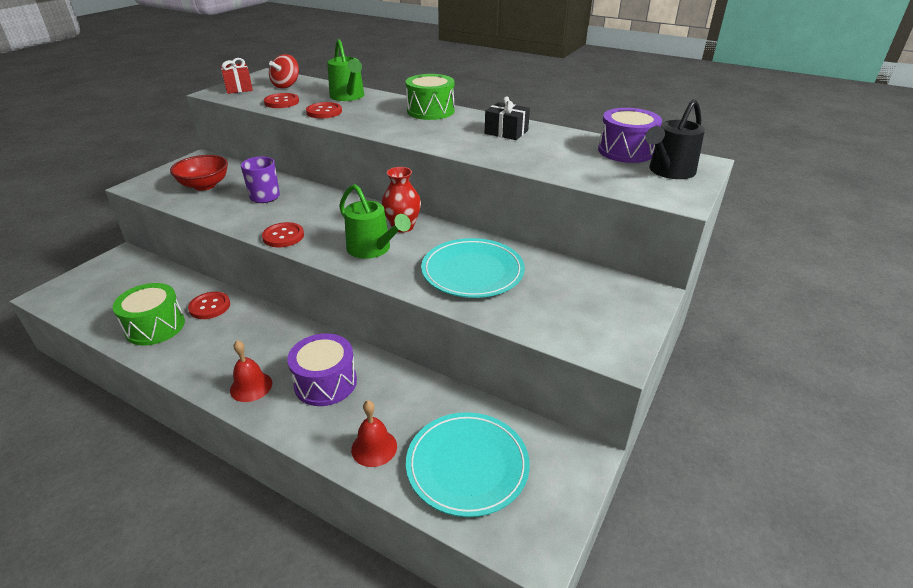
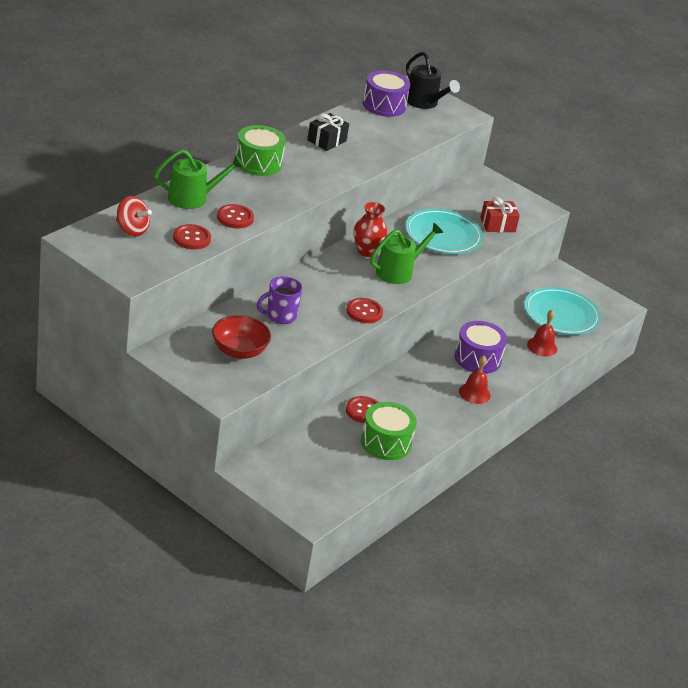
camera: 85 degrees left, 0 degrees up
(238, 88) = (124, 261): red gift -> red gift (497, 225)

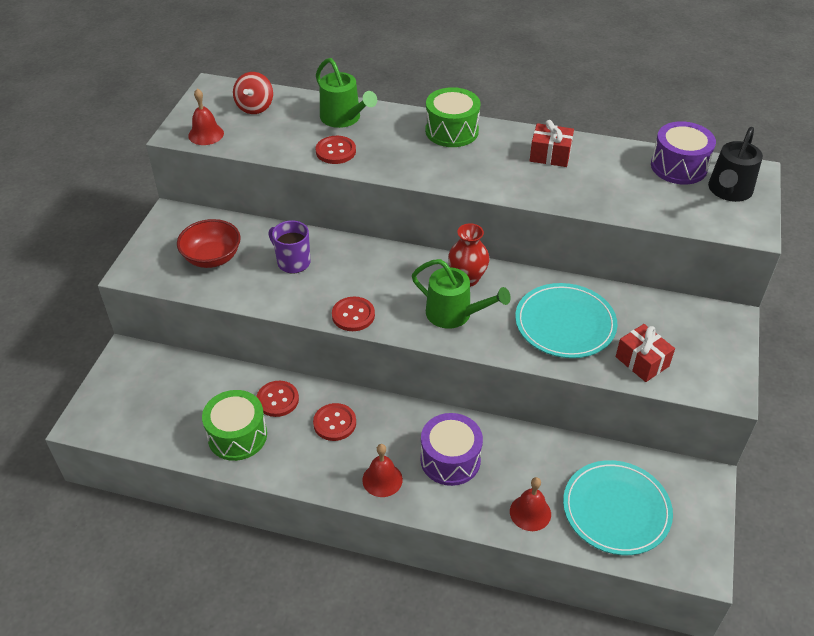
camera: 70 degrees right, 10 degrees up
(148, 265) = (206, 134): none -> red bell
(191, 238) = (274, 141): red button -> red button (334, 423)
(326, 140) = (550, 155): black gift -> red gift

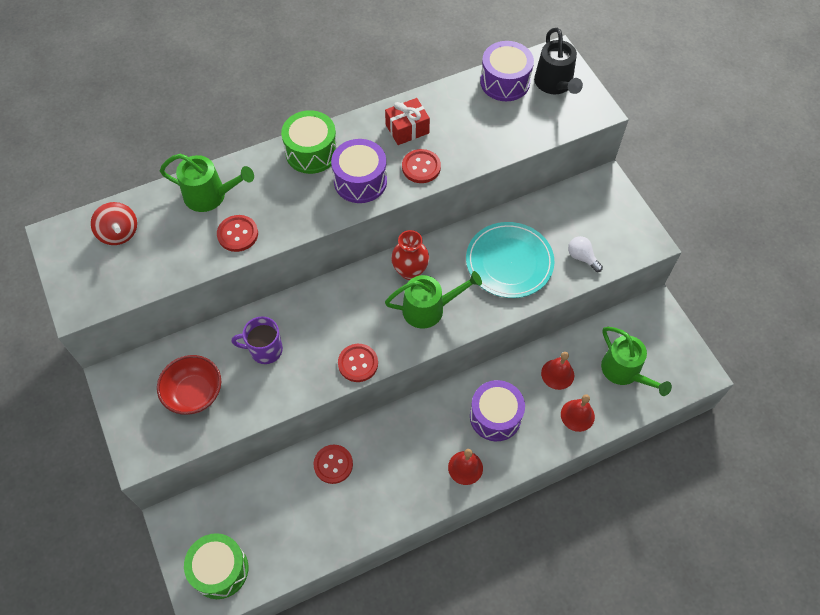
camera: 40 degrees left, 15 degrees up
(206, 134) = (104, 291): red bell -> red bell (557, 374)
(237, 436) = (332, 516): green drum -> green drum (220, 570)
(334, 423) = (392, 450): red button -> red button (421, 167)
(470, 168) = (360, 181): none -> purple drum
(616, 510) = (624, 371): turquoise plate -> green watering can
(642, 361) = (582, 257): red gift -> white light bulb

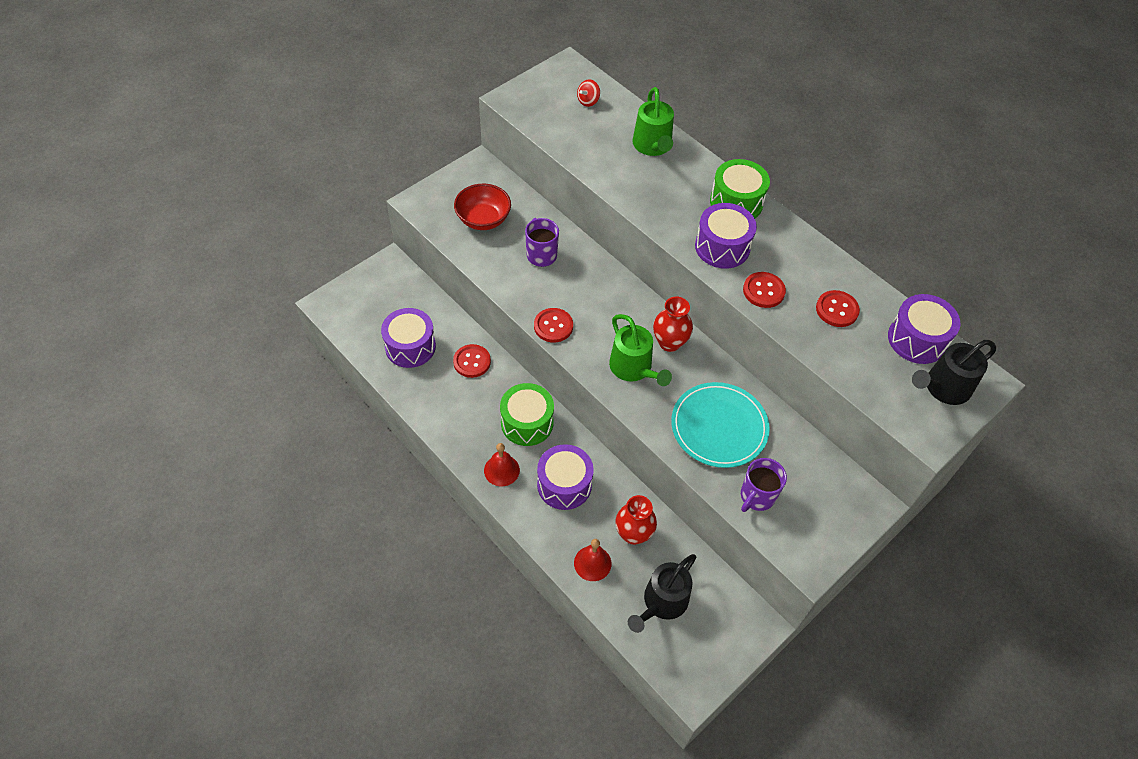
camera: 70 degrees right, 5 degrees down
(119, 233) = (588, 101): red spinning top -> red spinning top, size x0.66
(220, 570) = (357, 308): green drum -> green drum (527, 423)
(237, 234) = (621, 175): red button -> red button (837, 310)
(293, 522) = (410, 346): none -> purple drum
(407, 129) = (805, 268): red gift -> none
(557, 374) = (633, 534): red bell -> red vase
(582, 257) = (757, 496): white light bulb -> purple mug
(624, 371) = (662, 602): green watering can -> black watering can

